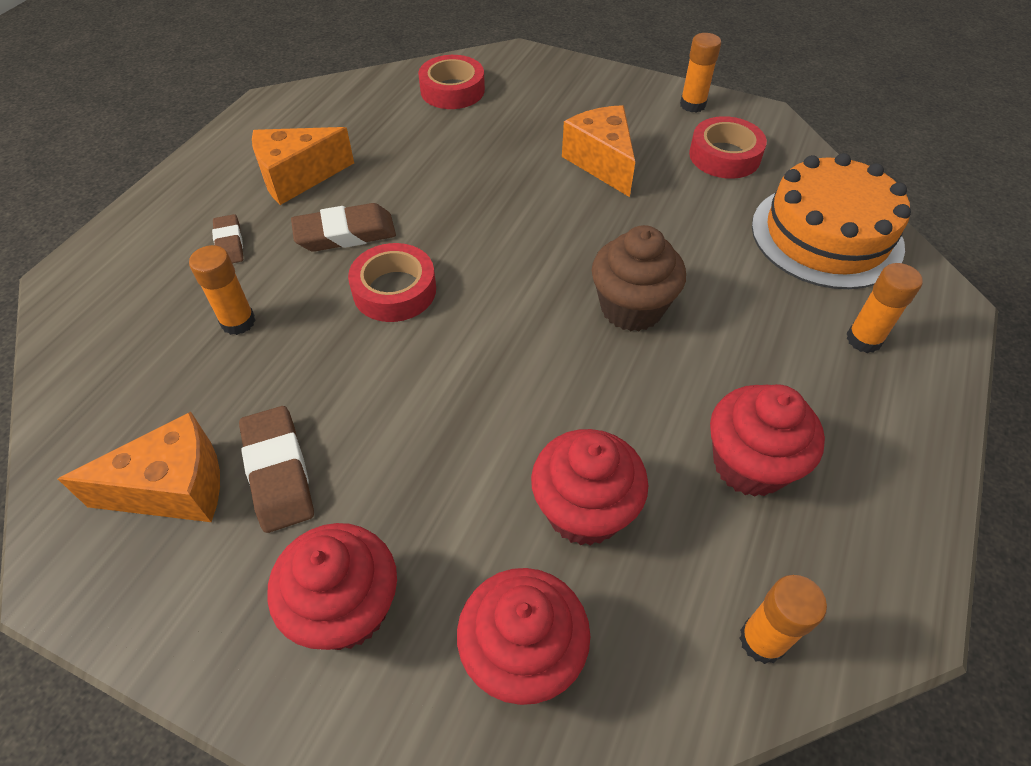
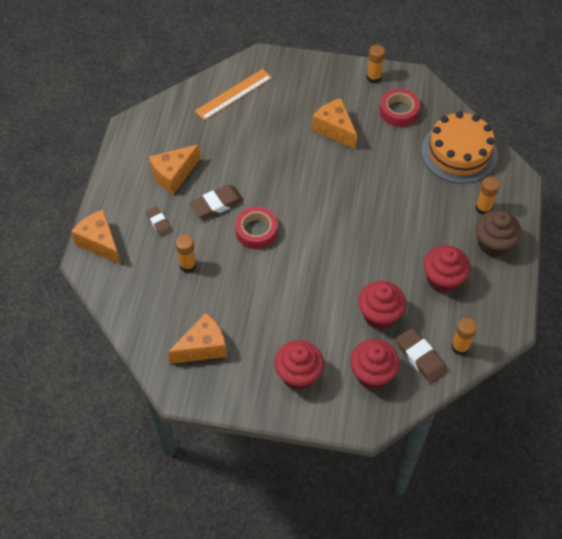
camera: 15 degrees left, 5 degrees up
(110, 253) = (100, 242): none -> orange cheese
(278, 472) = (244, 330): brown eraser -> brown eraser (420, 357)
(452, 90) = (233, 94): red tape -> orange ruler
(631, 308) = (374, 215): brown cupcake -> brown cupcake (493, 244)

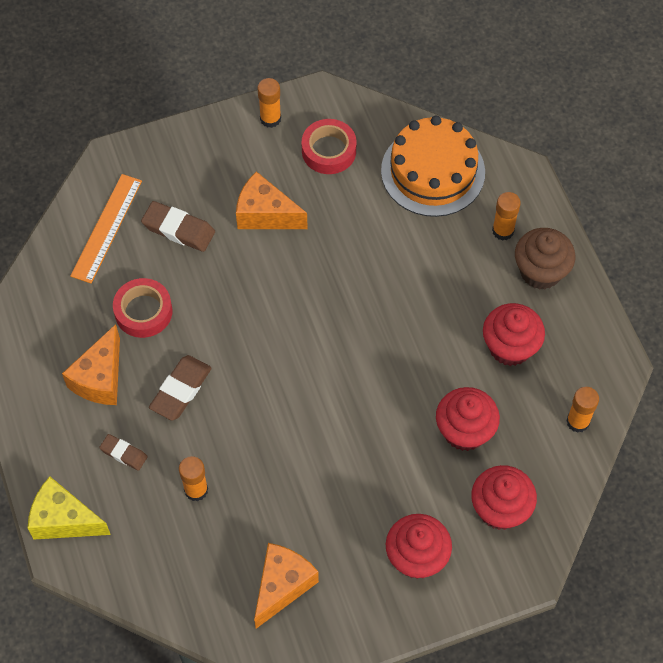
camera: 30 degrees left, 5 degrees up
(100, 242) = (64, 520): orange cheese -> yellow cheese
(256, 231) = (253, 400): red tape -> red tape (143, 311)
(420, 357) = (542, 459): brown eraser -> brown eraser (178, 229)

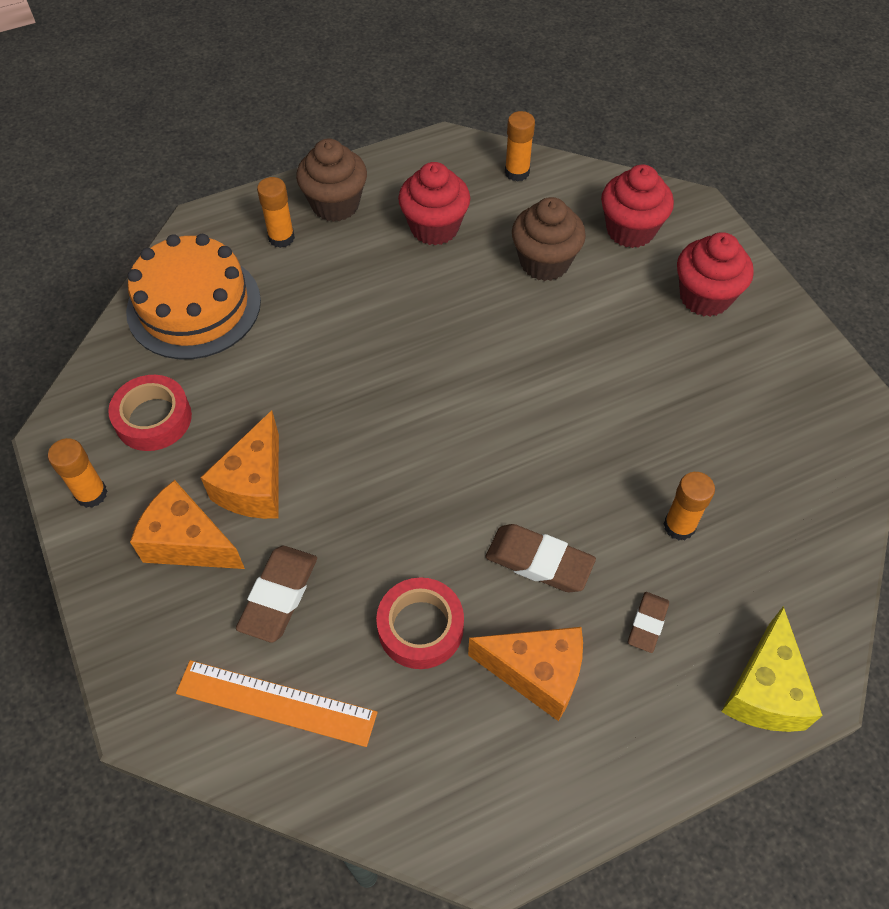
camera: 95 degrees left, 5 degrees down
(282, 586) = (777, 419): orange cheese -> orange cheese (188, 542)
(464, 431) = (544, 262): red cupcake -> brown cupcake

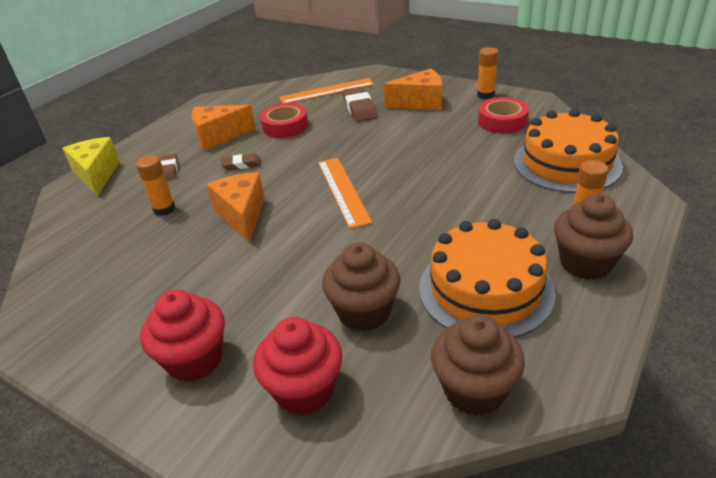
camera: 150 degrees right, 20 degrees down
(254, 485) = (417, 126): orange cheese -> orange cheese (242, 215)
(434, 227) = (485, 289): red cupcake -> orange cake
(450, 418) = (343, 191): none -> orange ruler
(517, 172) = (474, 390): orange glue stick -> brown cupcake
(539, 561) = (241, 165): brown eraser -> brown eraser, size x0.61

